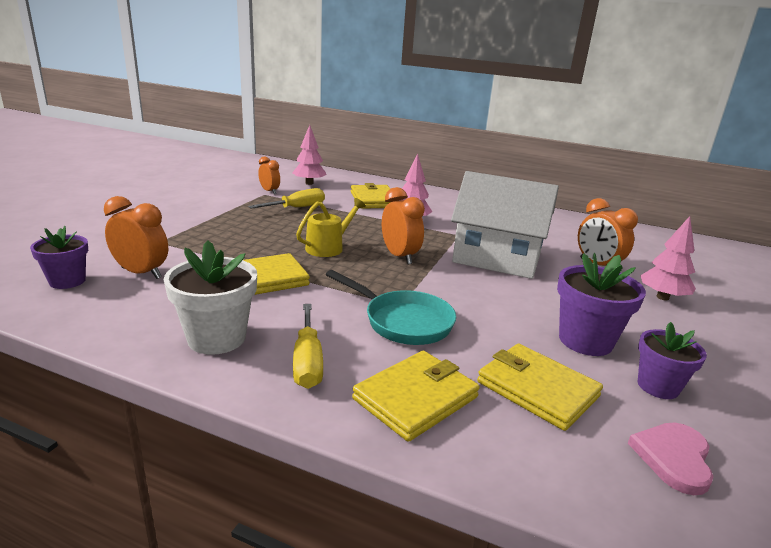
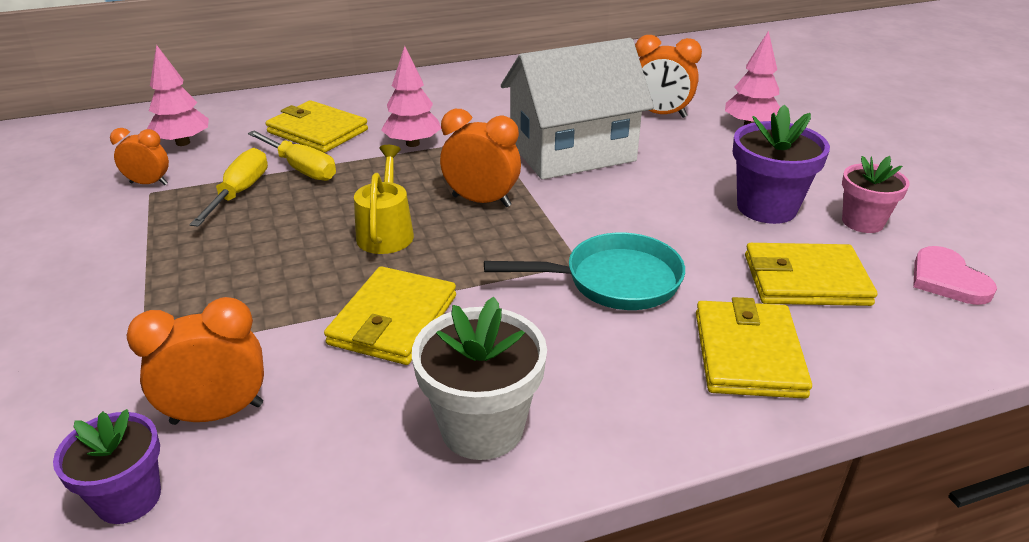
camera: 40 degrees left, 10 degrees up
(307, 361) = (610, 385): yellow screwdriver -> yellow screwdriver (301, 168)
(658, 386) = (862, 222): purple flower pot -> pink flower pot

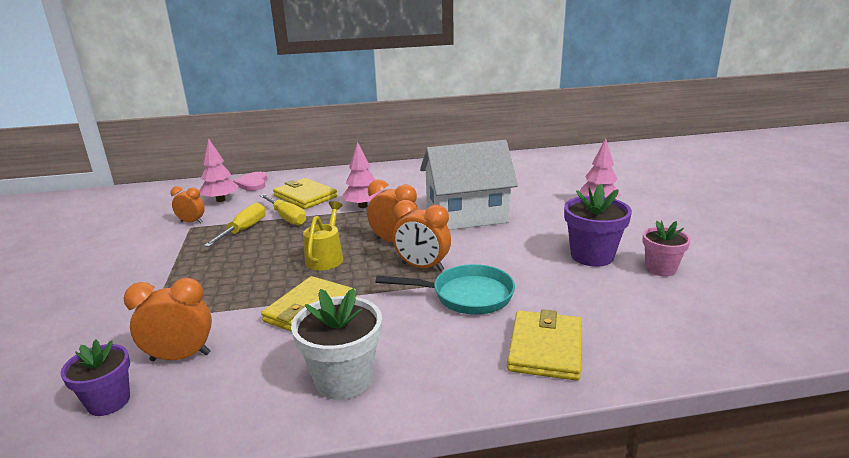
camera: 10 degrees right, 10 degrees down
(660, 114) = (536, 194): orange clock -> orange clock (422, 267)
(805, 280) = (604, 304): yellow wallet -> none
(947, 279) = (713, 310): pink heart -> pink heart (252, 183)

